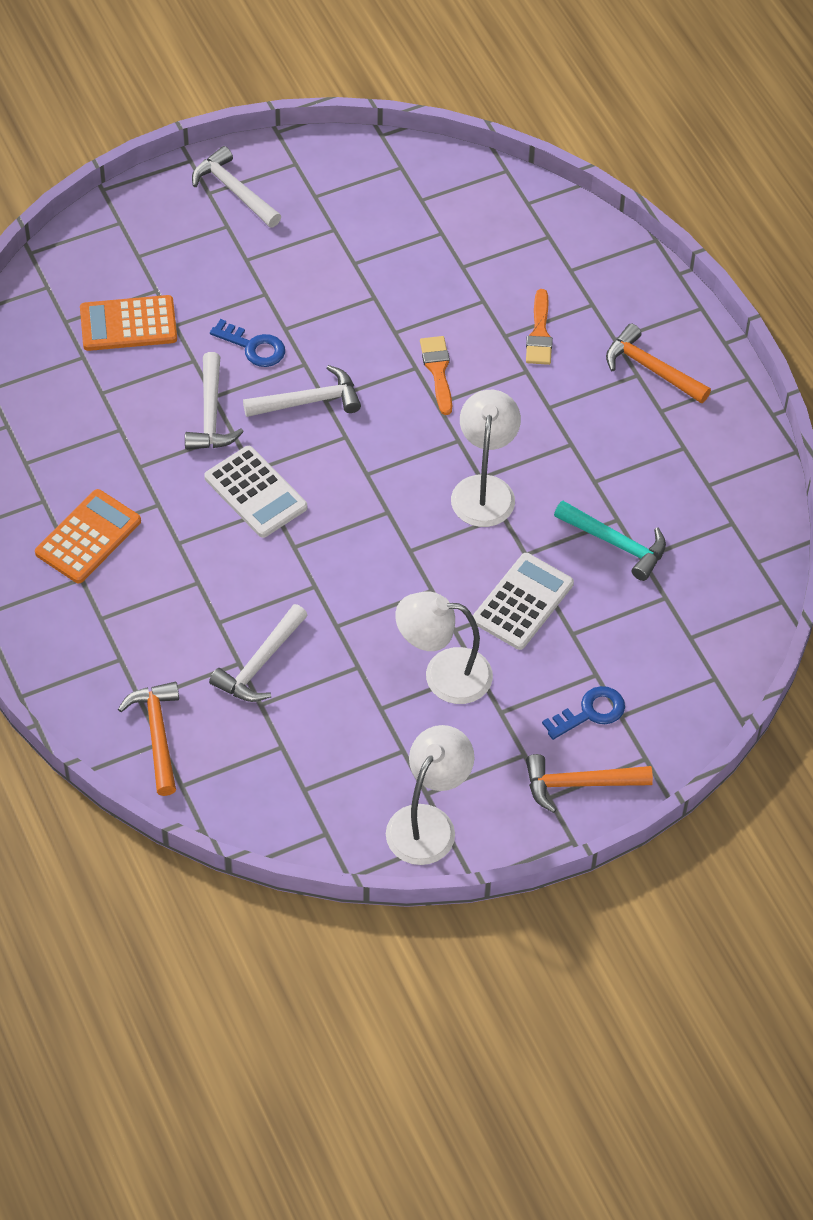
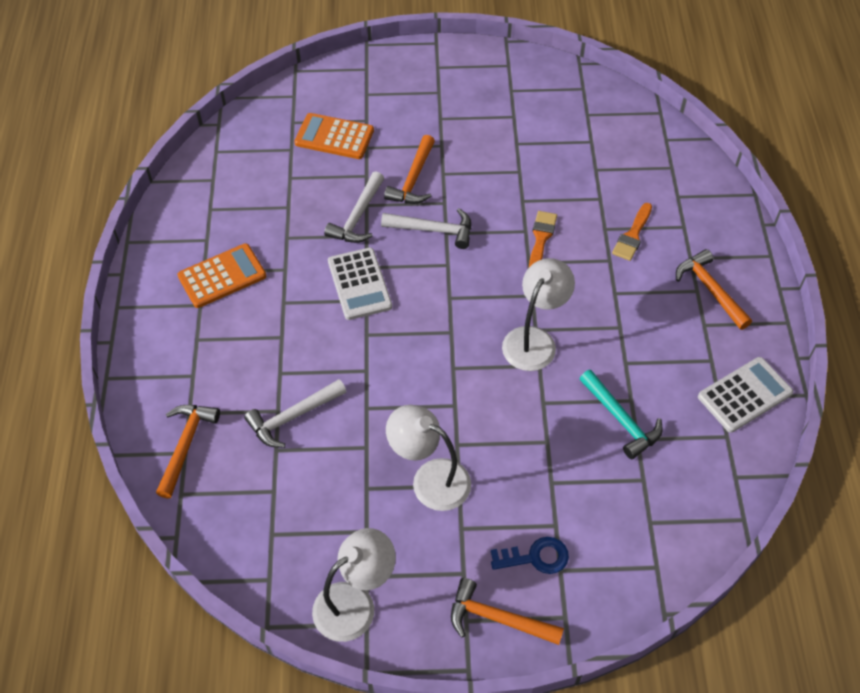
camera: 25 degrees right, 0 degrees up
(234, 191) = (456, 70): white hammer -> none
(253, 347) = (413, 179): blue key -> orange hammer
(522, 602) = (522, 441): white calculator -> white calculator (744, 395)

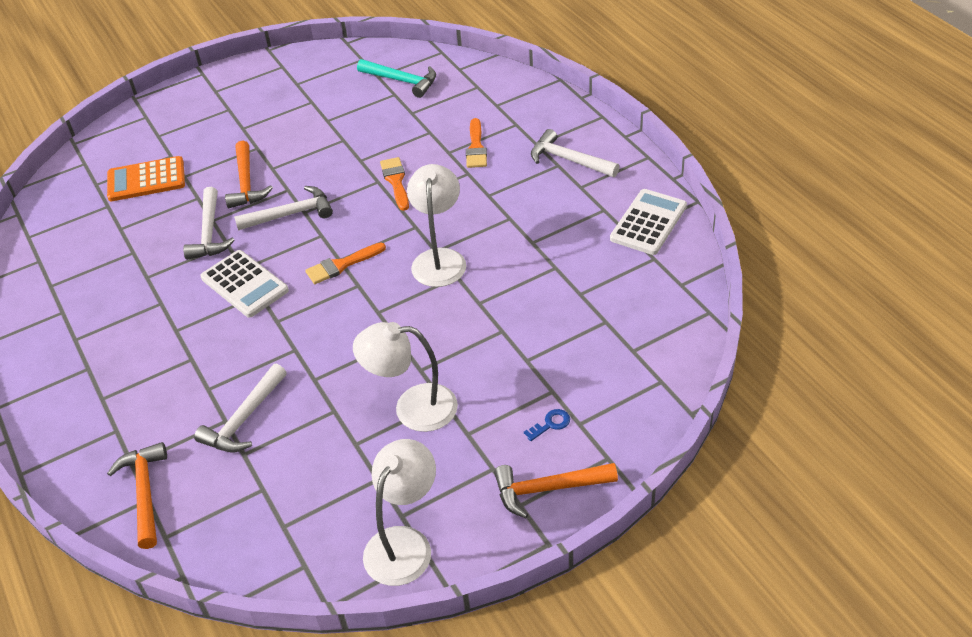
camera: 25 degrees left, 10 degrees down
(222, 276) = (97, 335): orange calculator -> none
(448, 304) = (341, 265): none -> orange brush
(535, 557) = (550, 424): blue key -> blue key, size x0.62
(621, 419) = (556, 285): turquoise hammer -> turquoise hammer (402, 81)
(710, 290) = (569, 160): orange hammer -> white hammer

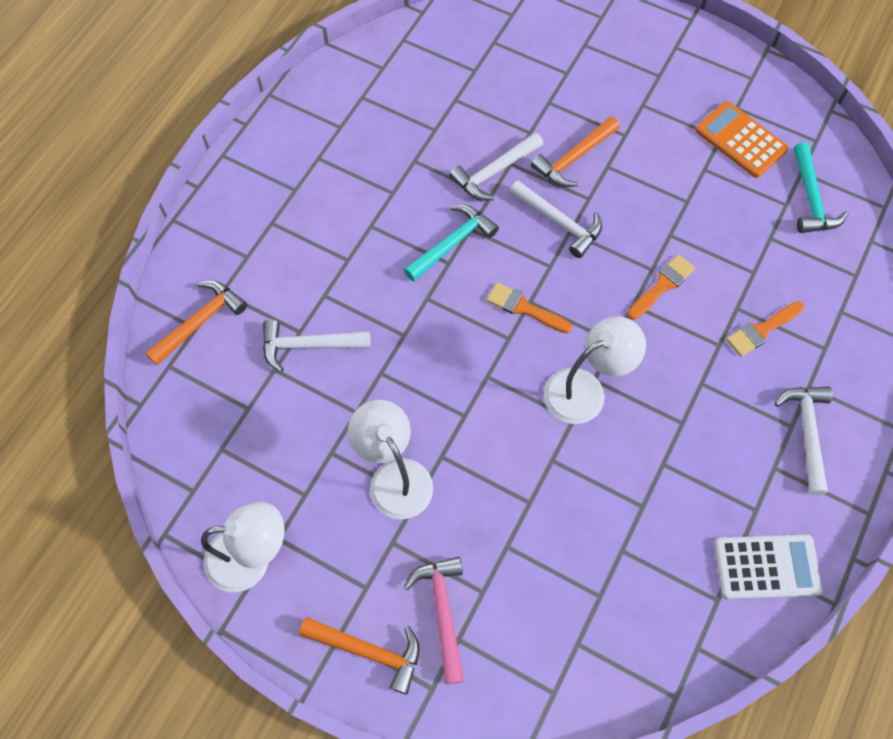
camera: 55 degrees right, 20 degrees up
(146, 180) = (524, 76): orange calculator -> orange calculator (740, 140)
(245, 284) = (452, 243): white calculator -> turquoise hammer
(548, 489) = (368, 651): orange hammer -> orange hammer turned 150 degrees clockwise
(550, 424) = (442, 612): blue key -> pink hammer

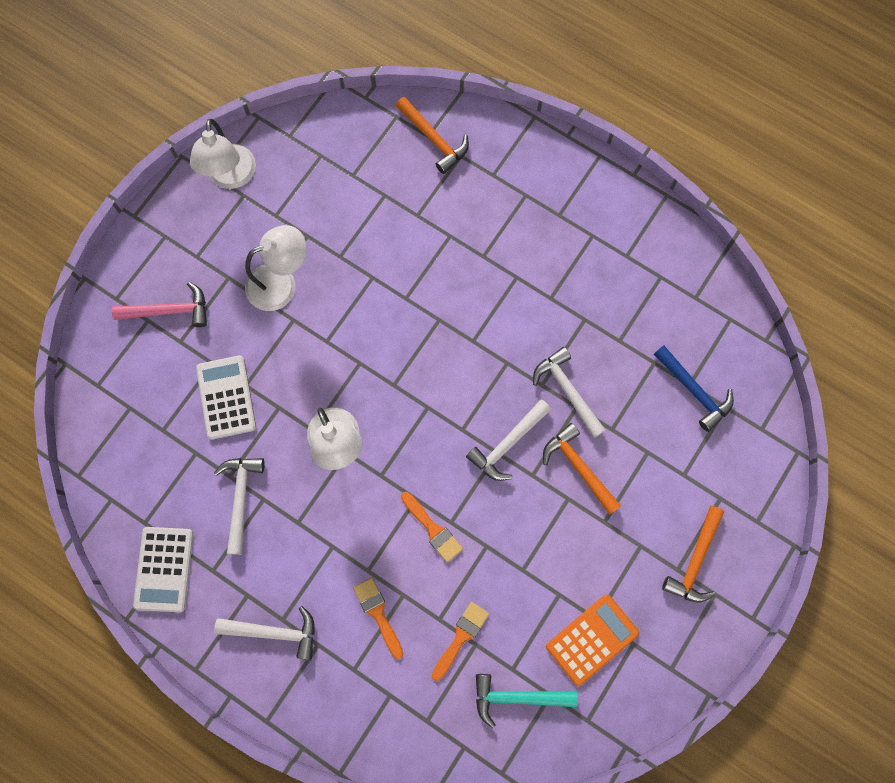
camera: 95 degrees right, 10 degrees up
(309, 345) = (403, 222): white hammer -> white hammer (241, 498)
(368, 651) = (149, 256): orange hammer -> orange hammer (695, 560)
(452, 243) = (493, 346): turquoise hammer -> none
(481, 67) = (694, 391): none -> blue hammer
(524, 308) = (421, 401): orange brush -> orange brush (461, 637)
(548, 523) = (226, 397): none -> white calculator

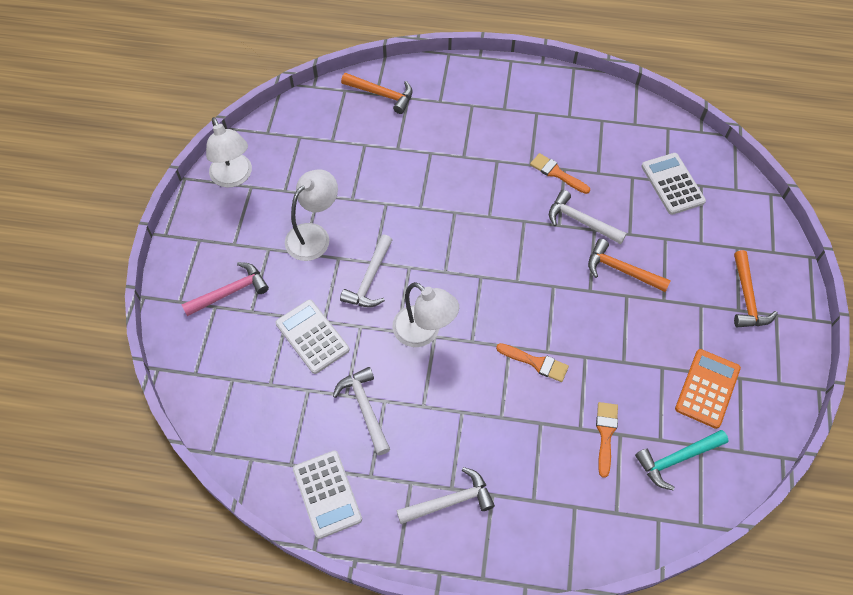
camera: 25 degrees left, 15 degrees down
(378, 613) = (528, 446): orange brush -> orange brush (556, 173)
(508, 444) = (558, 276): white hammer -> white hammer (370, 279)
(694, 391) = (672, 184): blue hammer -> white calculator

